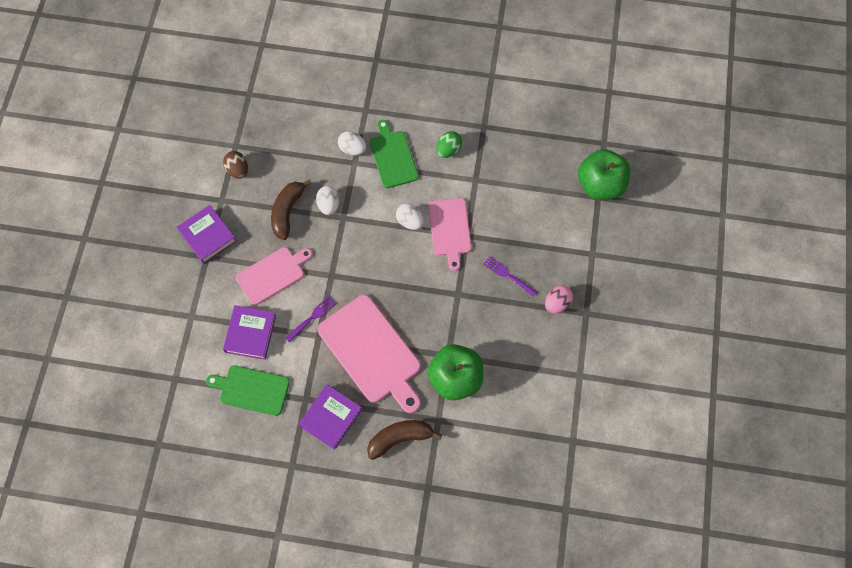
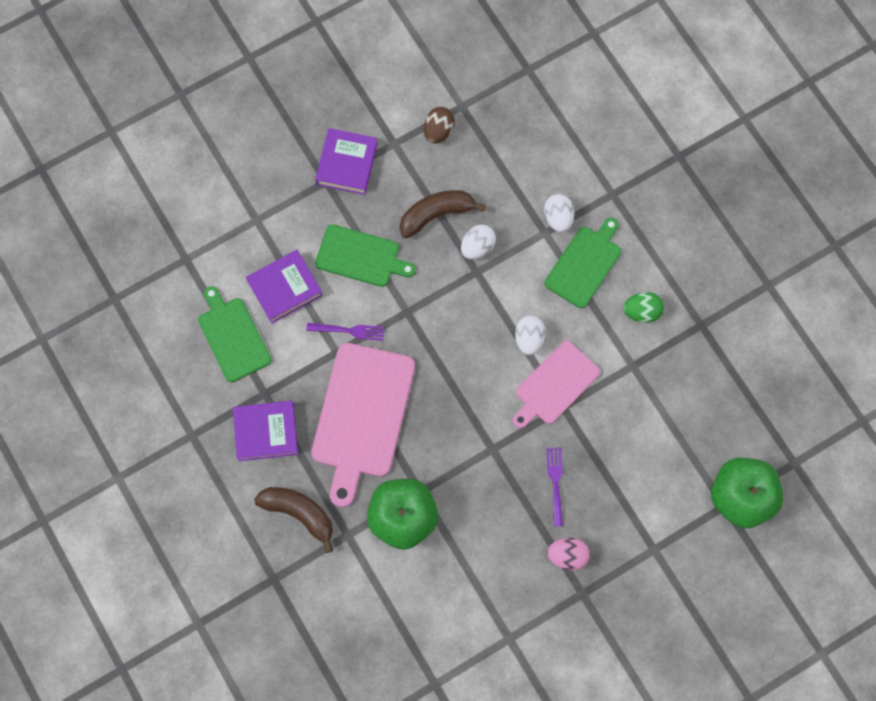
camera: 50 degrees right, 5 degrees up
(272, 274) = (360, 256): pink cutting board -> green cutting board

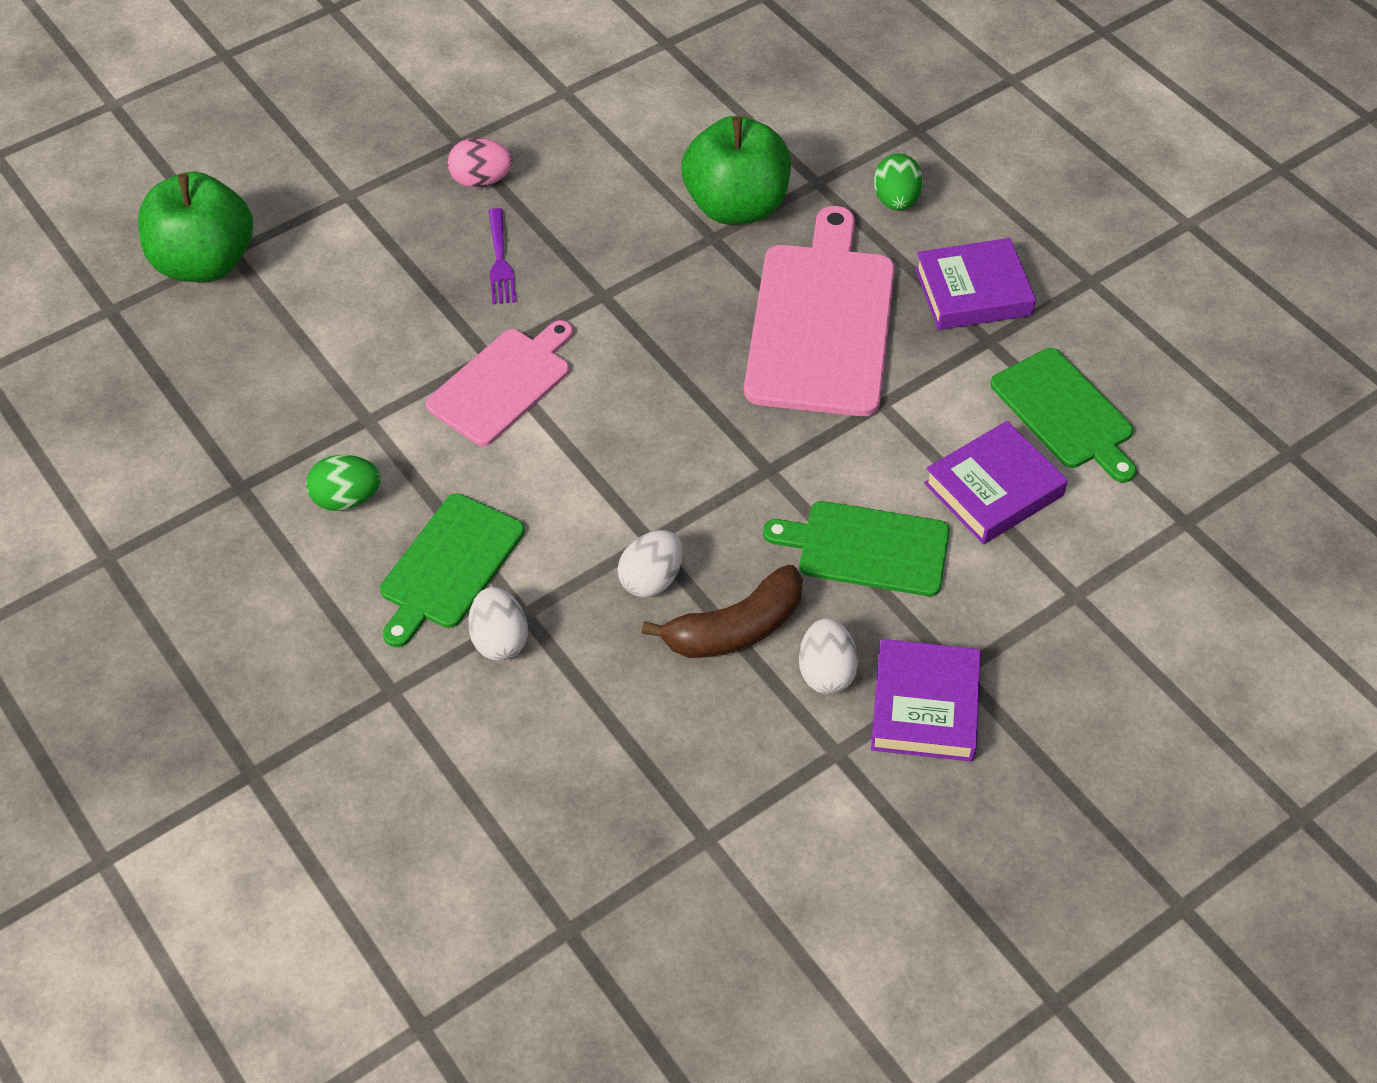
camera: 175 degrees right, 20 degrees down
(299, 513) = (896, 200): brown banana -> green egg
(348, 331) = (867, 434): purple fork -> none
(438, 131) = (749, 783): brown egg -> none
(529, 339) = (549, 444): white egg -> white egg (826, 672)

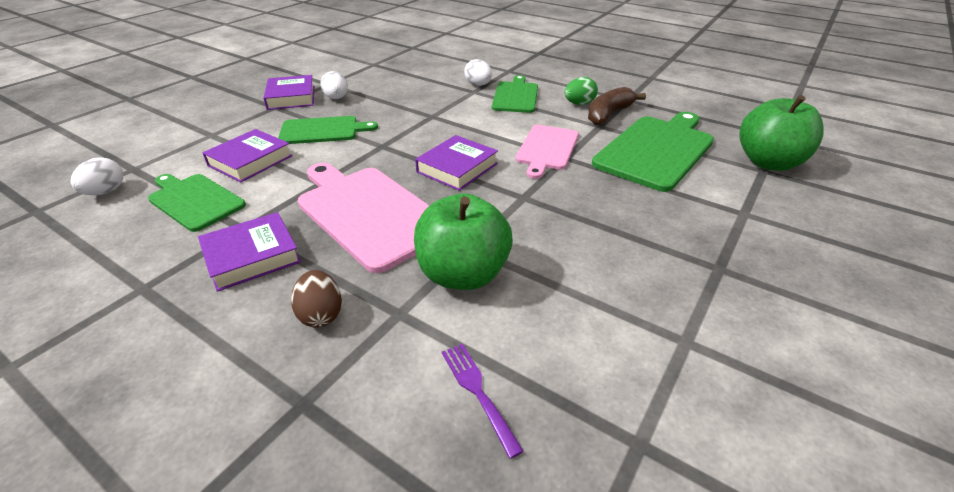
camera: 160 degrees right, 15 degrees down
(336, 333) = (656, 150): none -> green cutting board
(481, 180) = (670, 244): pink egg -> none
(500, 260) = (605, 200): purple fork -> purple fork (478, 393)
(651, 579) = (425, 106): white egg -> white egg (106, 192)
(667, 379) = (457, 168): none -> purple book
(735, 629) = (380, 101): brown banana -> brown banana (608, 114)
(821, 322) = (369, 213): pink cutting board -> pink cutting board turned 150 degrees clockwise
(896, 200) = (321, 314): green egg -> brown egg

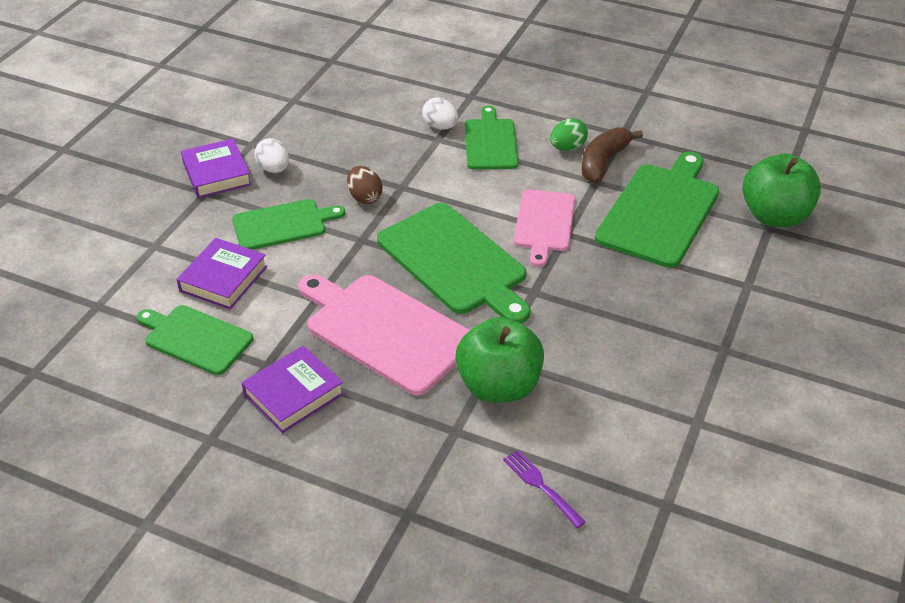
camera: 10 degrees left, 5 degrees up
(106, 192) = (90, 339): white egg -> none
(321, 314) = (387, 441): brown egg -> brown egg (365, 197)
(457, 168) = (455, 261): purple book -> green cutting board

